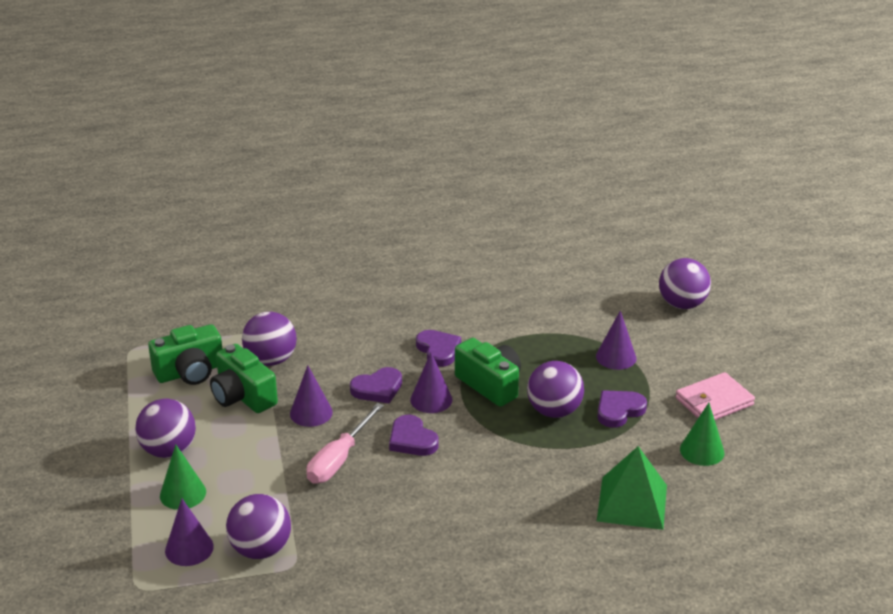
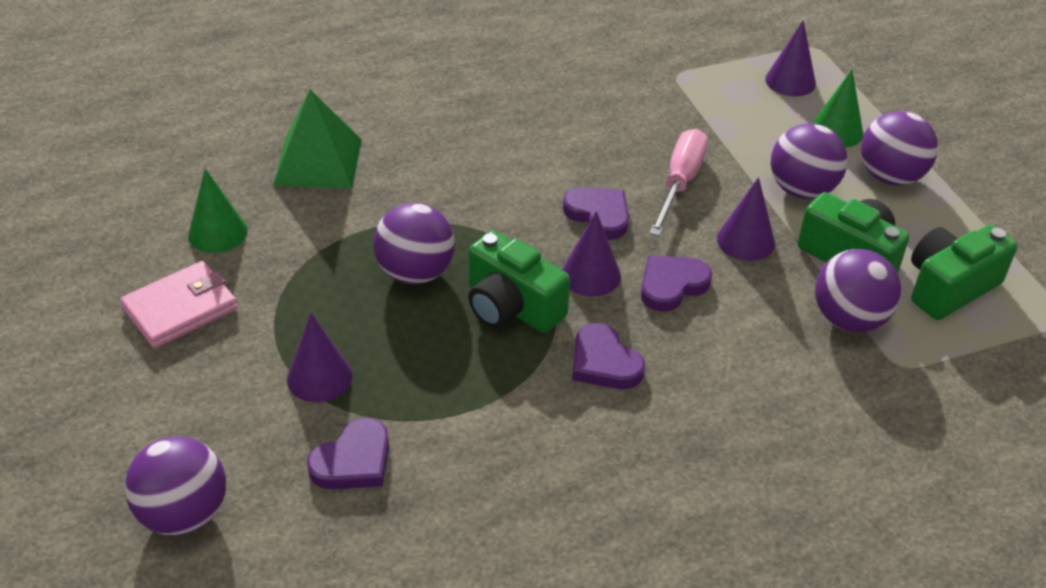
camera: 170 degrees right, 10 degrees up
(261, 549) = (717, 86): purple ball -> purple ball (802, 190)
(619, 410) = (323, 281): purple heart -> purple heart (353, 461)

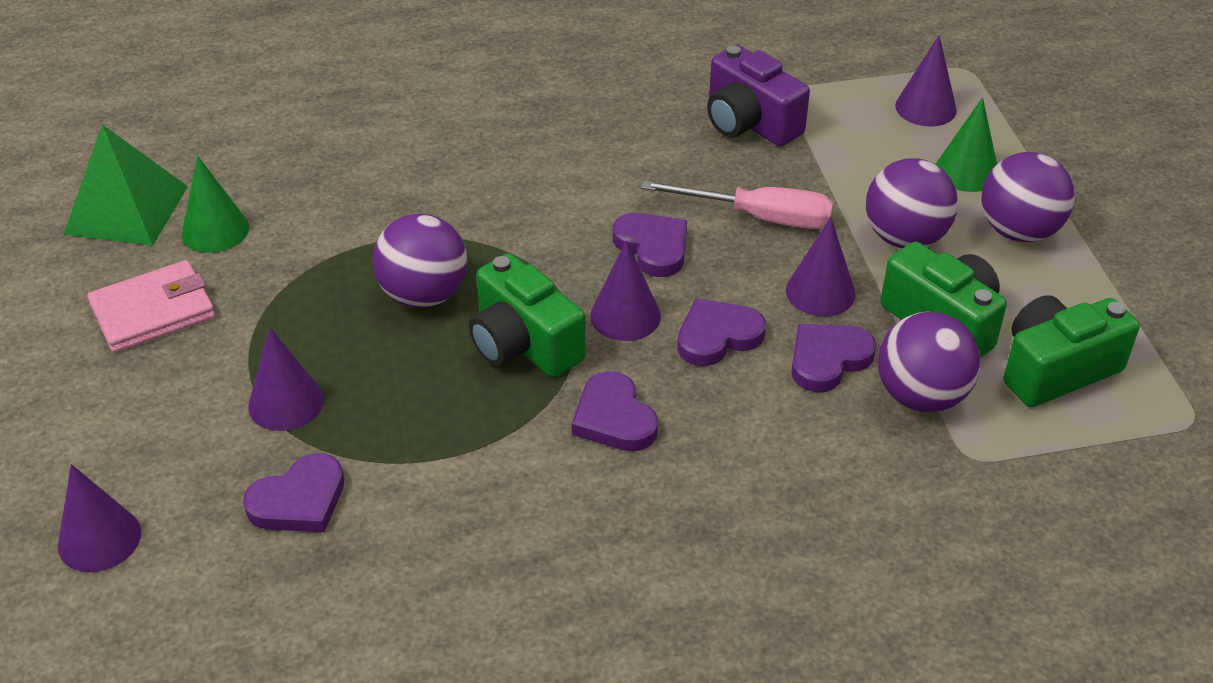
camera: 10 degrees right, 0 degrees up
(184, 514) = (99, 539): purple ball -> purple cone
(318, 161) = (347, 160): green pyramid -> green pyramid (127, 209)
(651, 104) = (749, 123): none -> purple camera
(680, 183) = (759, 218): pink screwdriver -> pink screwdriver turned 75 degrees clockwise
(766, 296) = (828, 359): none -> purple heart

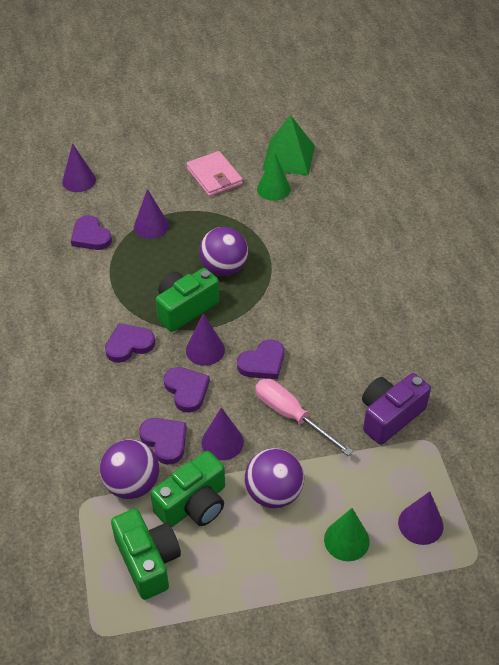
camera: 90 degrees right, 5 degrees up
(759, 218) = (291, 416): pink screwdriver -> pink screwdriver turned 120 degrees clockwise
(1018, 231) = (282, 563): purple ball -> none

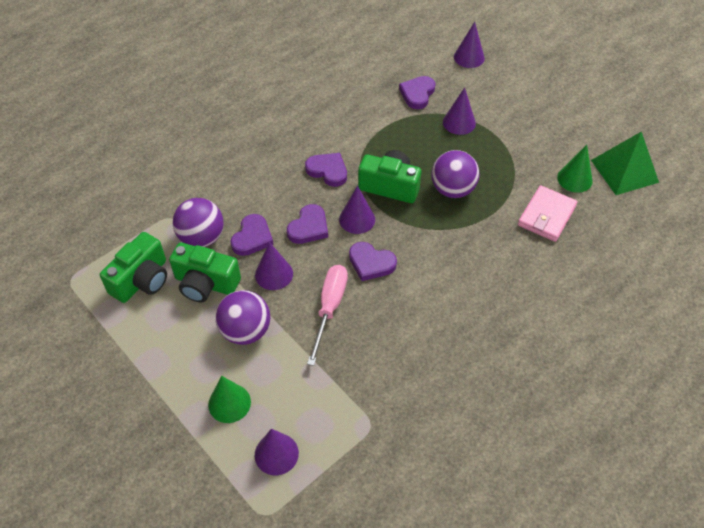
camera: 60 degrees right, 5 degrees up
(214, 176) = (551, 133): pink wallet -> pink wallet (546, 216)
(390, 416) = (377, 381): purple camera -> none

